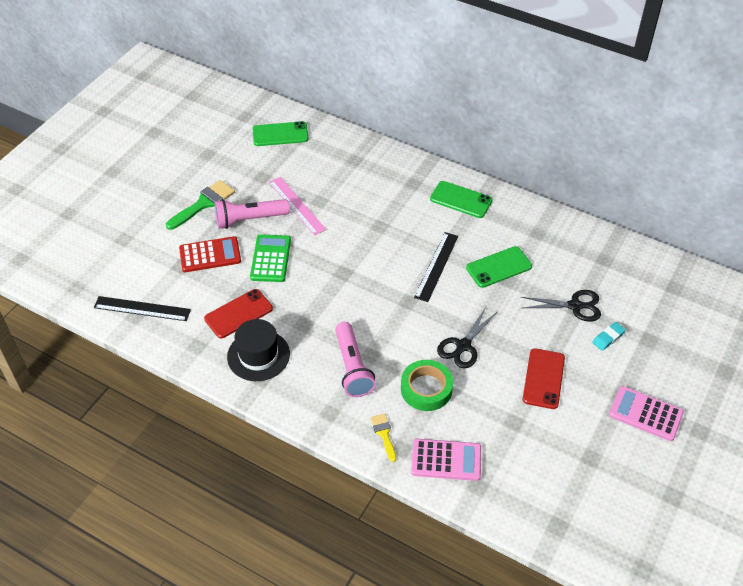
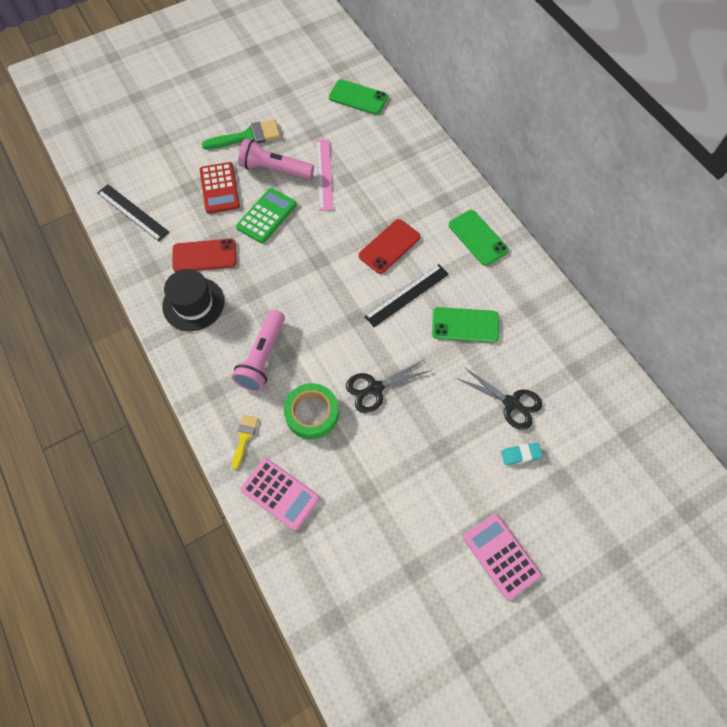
camera: 30 degrees right, 15 degrees up
(210, 255) = (219, 188): red calculator -> red calculator turned 60 degrees clockwise
(543, 378) = (426, 462): red phone -> red phone (389, 246)

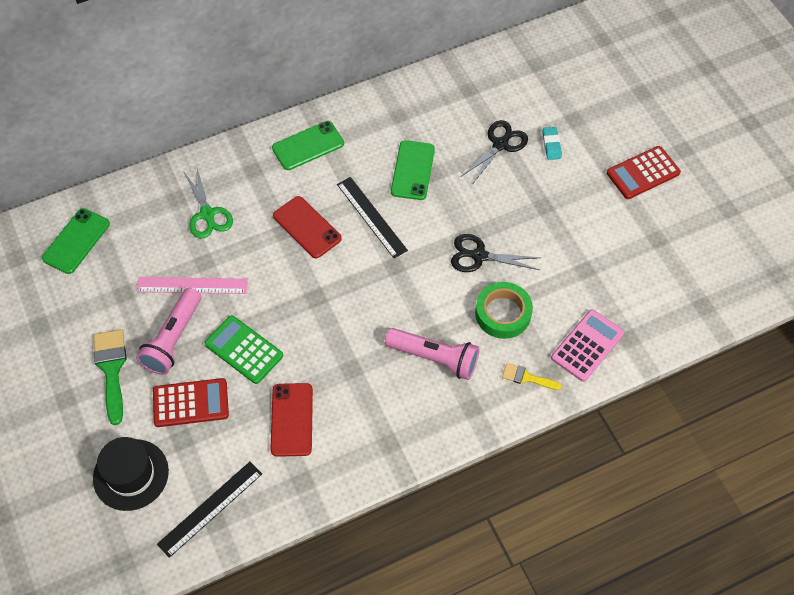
camera: 85 degrees left, 5 degrees down
(193, 304) = (358, 431): black hat -> black hat (131, 474)
(374, 389) = (478, 256): black scissors -> black scissors turned 120 degrees clockwise
(393, 175) = (207, 215): none -> green scissors
(501, 555) = (643, 173): pink calculator -> red calculator

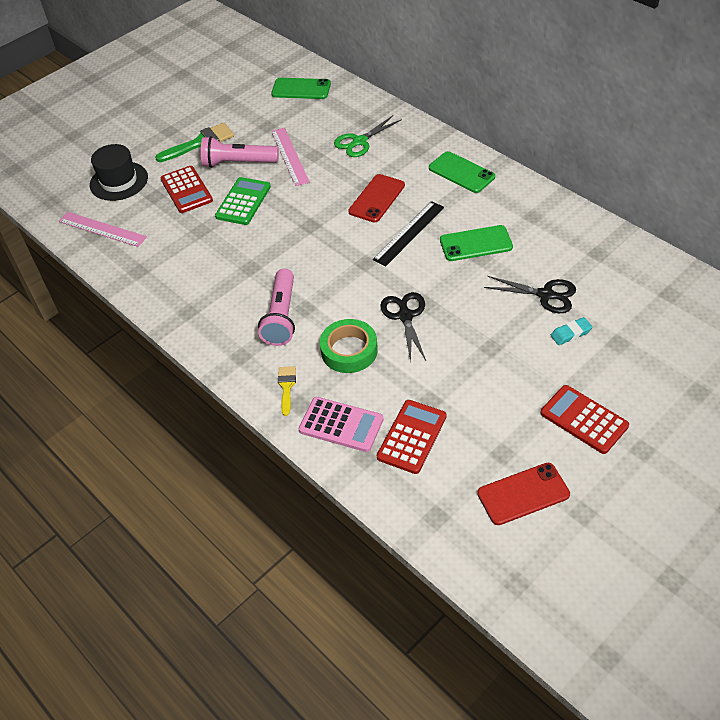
camera: 75 degrees right, 10 degrees down
(210, 508) = (102, 229): black ruler -> pink ruler
(292, 419) = (190, 248): red phone -> red phone (523, 494)
(619, 296) = (412, 437): none -> red calculator

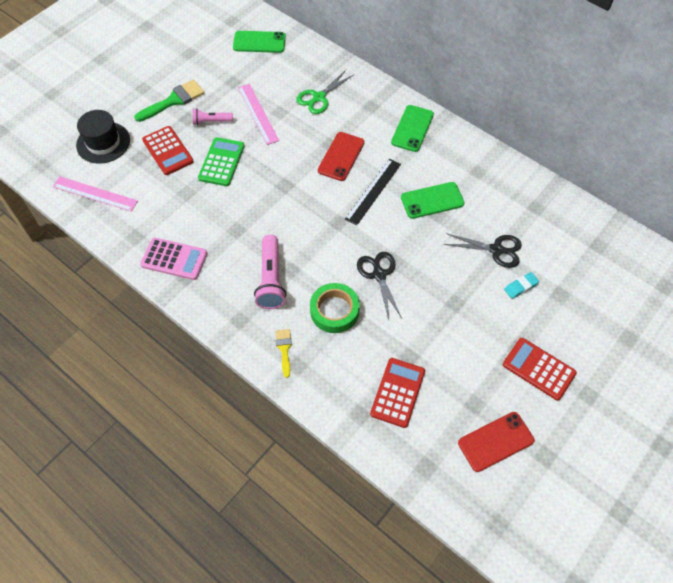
camera: 10 degrees left, 10 degrees up
(238, 163) = (211, 121): pink flashlight -> pink flashlight, size x0.59
(341, 425) = (336, 384): pink calculator -> pink calculator (174, 259)
(461, 172) = (412, 128): green phone -> green phone turned 75 degrees clockwise

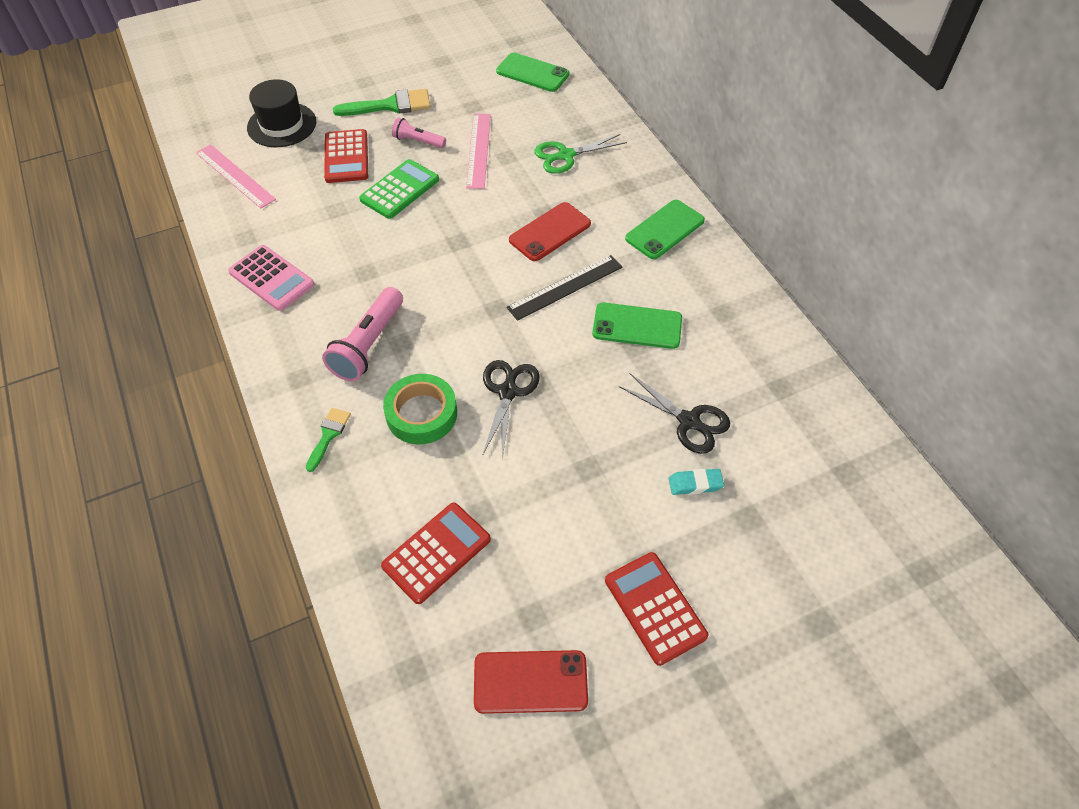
camera: 25 degrees right, 5 degrees down
(284, 349) = (328, 435): yellow brush -> green brush

